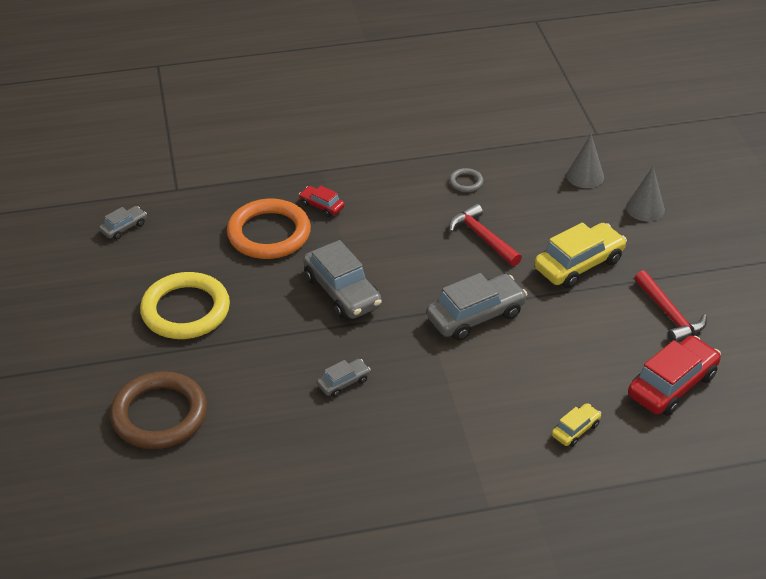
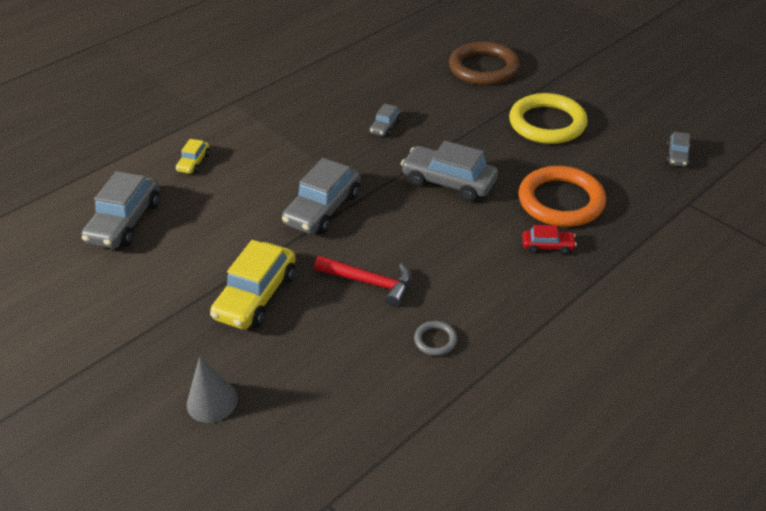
camera: 150 degrees right, 0 degrees up
(585, 176) = (306, 417): grey cone -> none
(669, 314) = (145, 282): red hammer -> none
(672, 385) = (125, 222): red car -> grey car

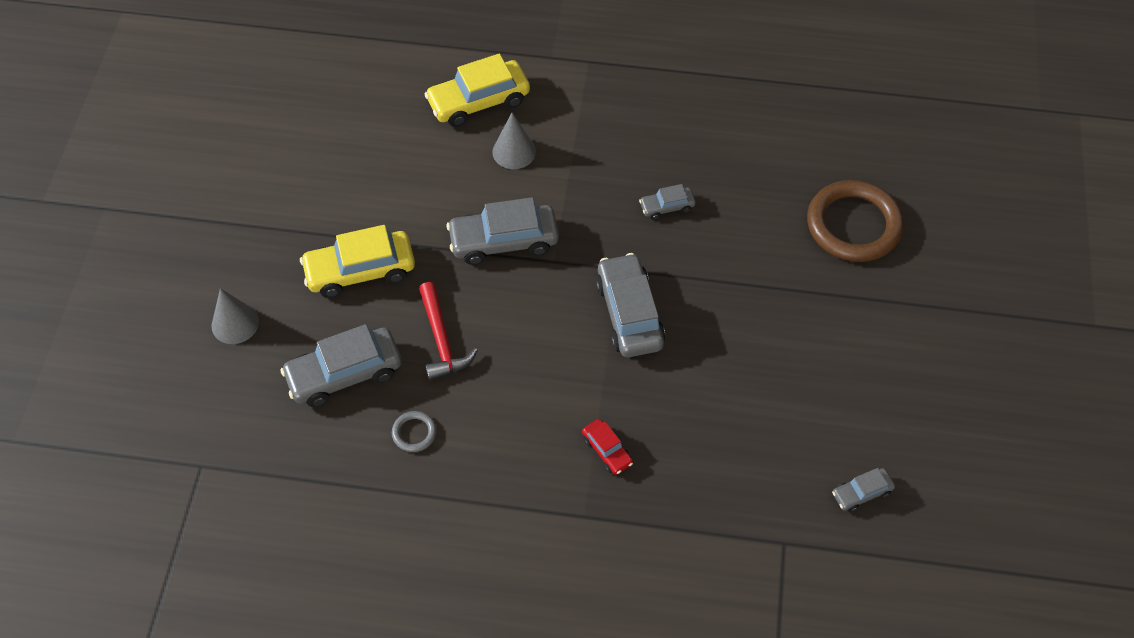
camera: 50 degrees right, 15 degrees up
(125, 222) = (366, 116): grey car -> grey car (344, 374)
(194, 162) = (479, 101): yellow car -> yellow car, size x1.96
(256, 167) = (514, 151): none -> grey cone
(547, 123) = (806, 341): yellow ring -> none
(561, 201) = (685, 425): orange ring -> none

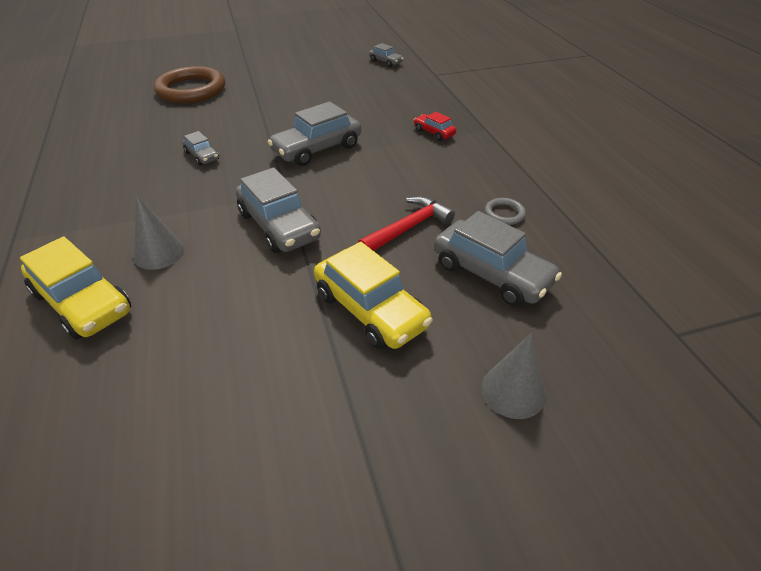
camera: 115 degrees left, 15 degrees down
(607, 450) = (434, 132): red car -> red car turned 75 degrees counterclockwise

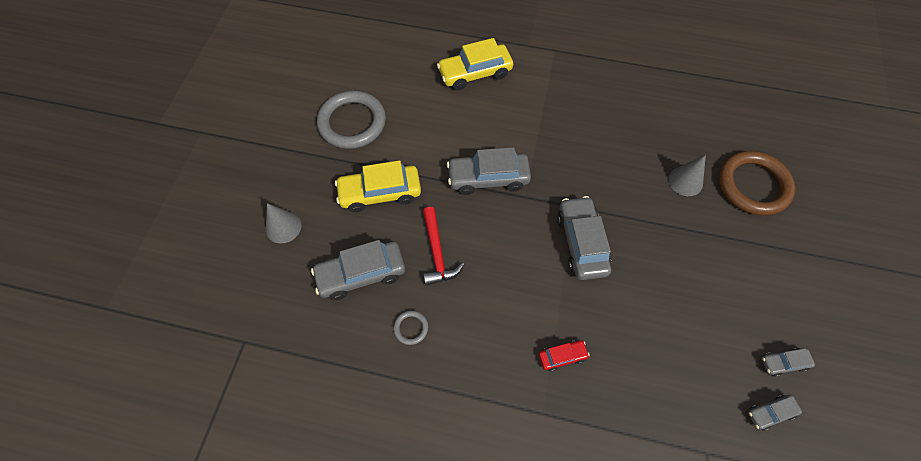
camera: 120 degrees right, 20 degrees up
(159, 253) = (498, 111): grey cone -> grey cone (685, 181)
(202, 156) = (611, 161): grey car -> grey car (783, 363)
(259, 413) = (352, 122): none -> grey ring

